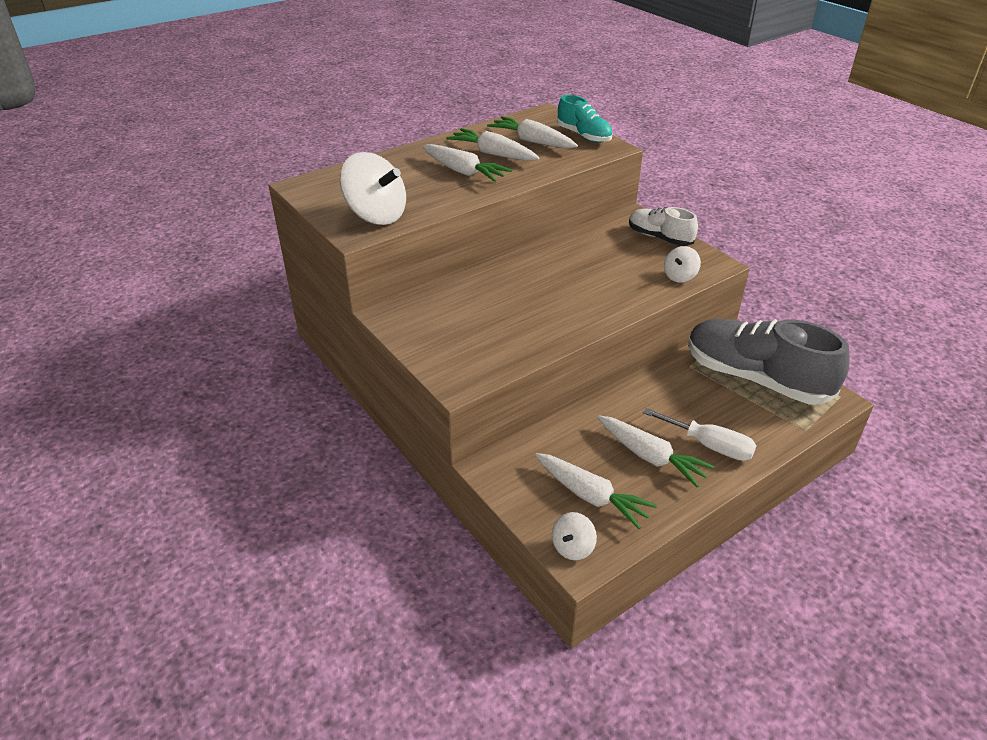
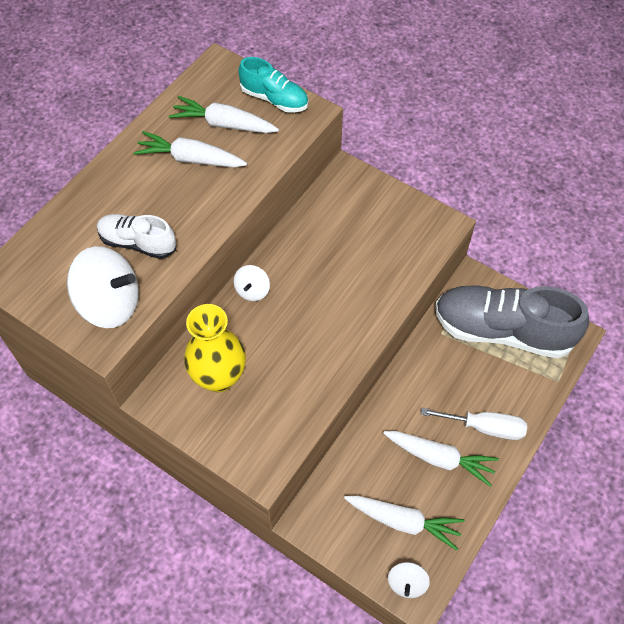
camera: 20 degrees left, 20 degrees up
(451, 313) = (219, 377): none -> yellow vase
(463, 172) = (171, 200): white carrot -> none
(659, 238) = (380, 200): white shoe -> white shoe (138, 243)
(679, 276) = (416, 254): white spinning top -> white spinning top (252, 290)

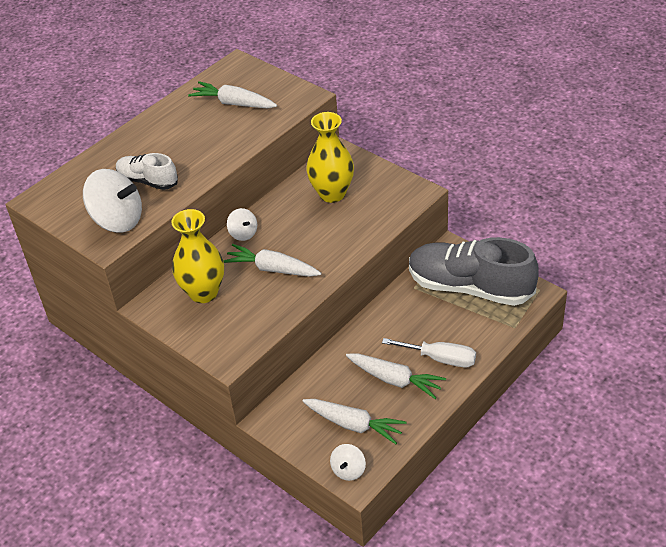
camera: 10 degrees right, 15 degrees down
(191, 159) = (202, 126): white carrot -> white carrot (272, 269)
(252, 290) = (243, 233): white spinning top -> white spinning top turned 60 degrees counterclockwise
(274, 99) = (279, 87): turquoise shoe -> none
(346, 230) = (332, 194): none -> yellow vase

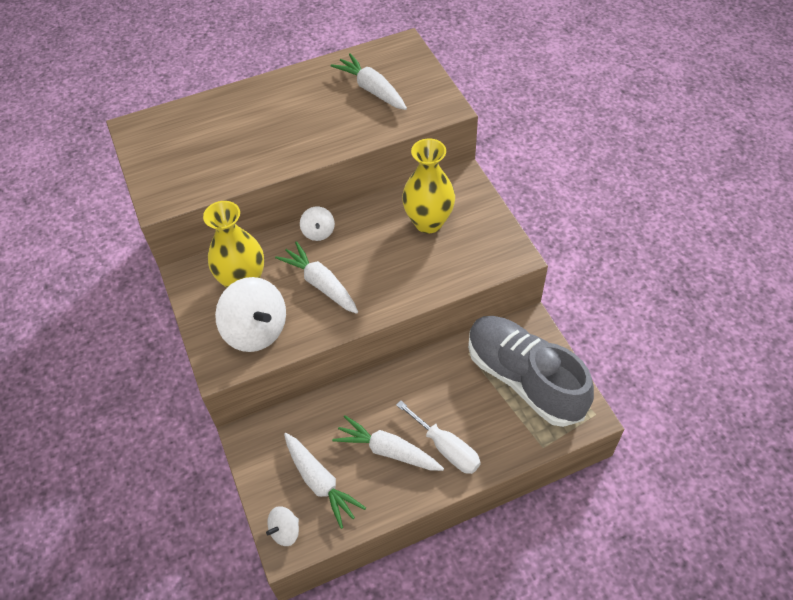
camera: 25 degrees right, 10 degrees up
(118, 220) = (185, 179): white spinning top -> white spinning top (256, 330)
(148, 181) = (239, 146): white shoe -> none
(395, 380) = (388, 450): white carrot -> white carrot turned 150 degrees clockwise

